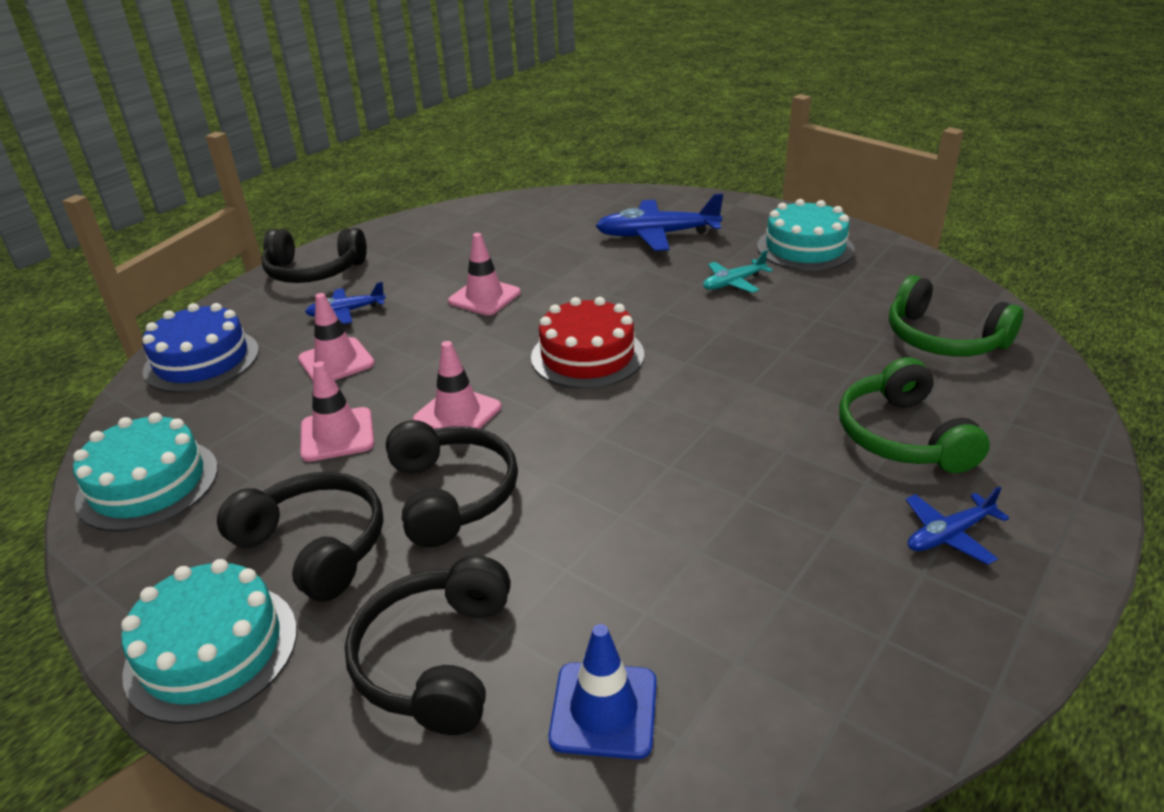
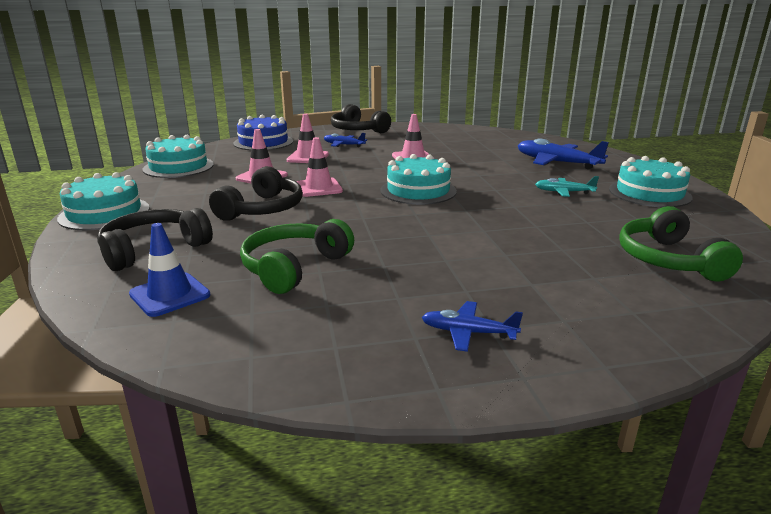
camera: 40 degrees right, 10 degrees down
(315, 546) = (187, 202): black headphones -> none
(587, 356) = (418, 191): red cake -> turquoise cake
(902, 436) = (534, 284): green headphones -> green headphones (294, 267)

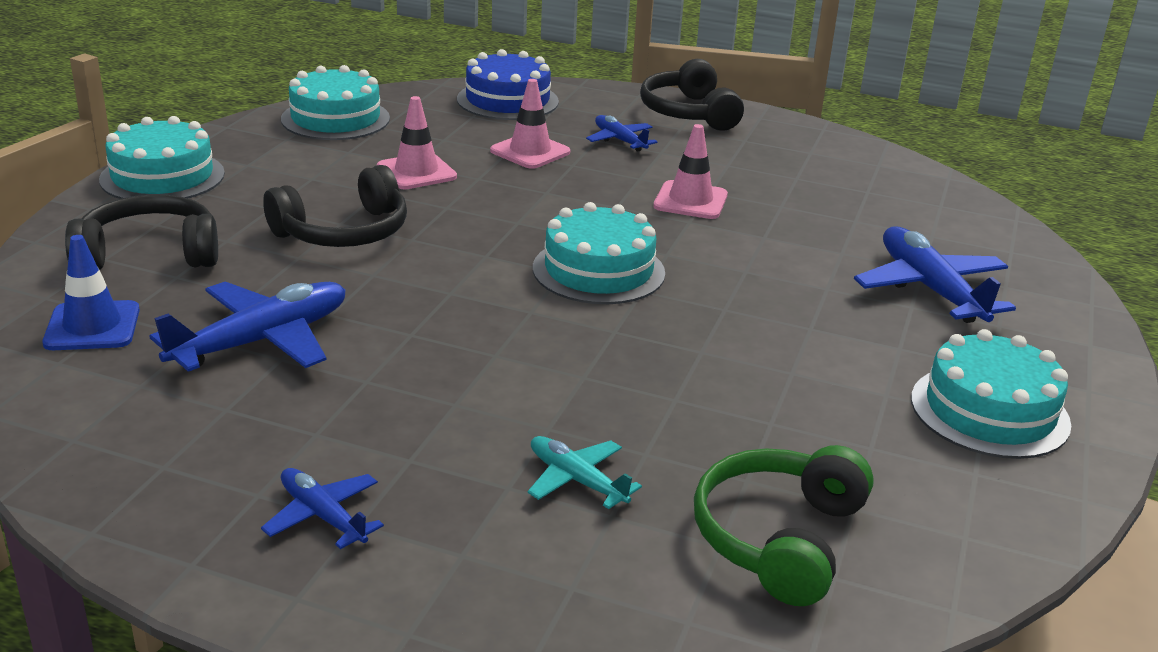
camera: 30 degrees right, 5 degrees up
(294, 267) = (261, 341): green headphones -> blue plane
(318, 188) = (465, 217): pink traffic cone -> none
(564, 192) = (832, 354): turquoise plane -> turquoise plane (577, 480)

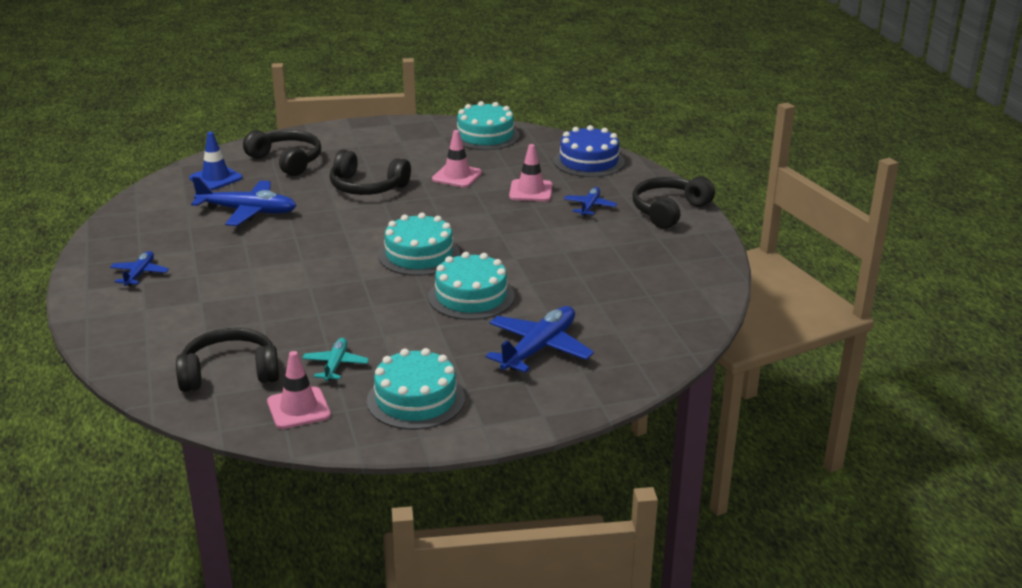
camera: 55 degrees right, 0 degrees up
(162, 176) = (359, 131): turquoise cake -> turquoise cake (471, 296)
(577, 480) = (222, 314): turquoise plane -> turquoise plane (335, 365)
(690, 201) = (542, 250): pink traffic cone -> pink traffic cone (298, 408)
(779, 538) = (229, 373): green headphones -> black headphones

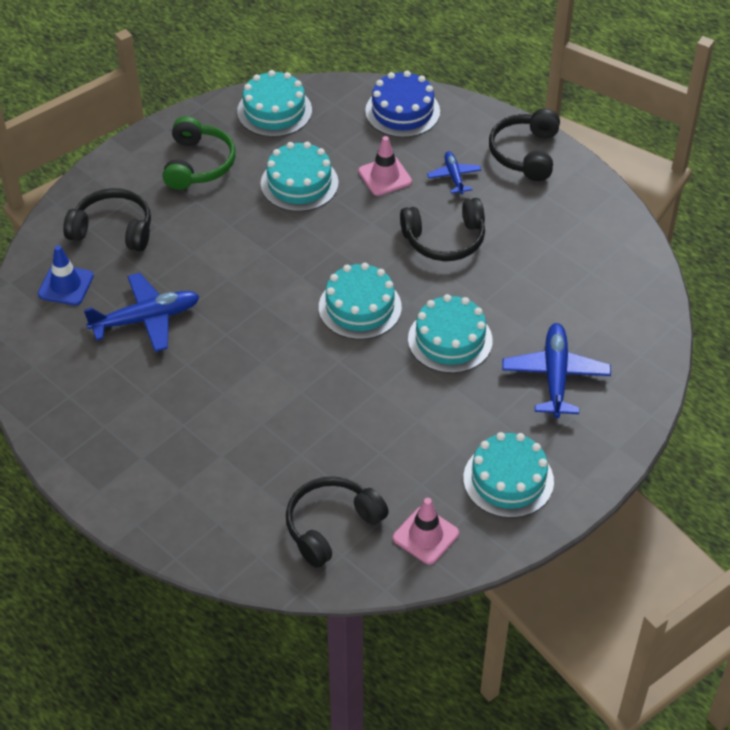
camera: 30 degrees left, 20 degrees up
(139, 274) = (128, 448): blue plane -> none
(335, 365) = (410, 474): turquoise plane -> none
(367, 187) = (228, 235): black headphones -> black headphones (444, 239)
(392, 146) = (198, 164): none -> green headphones
(457, 176) = (299, 183): pink traffic cone -> turquoise cake

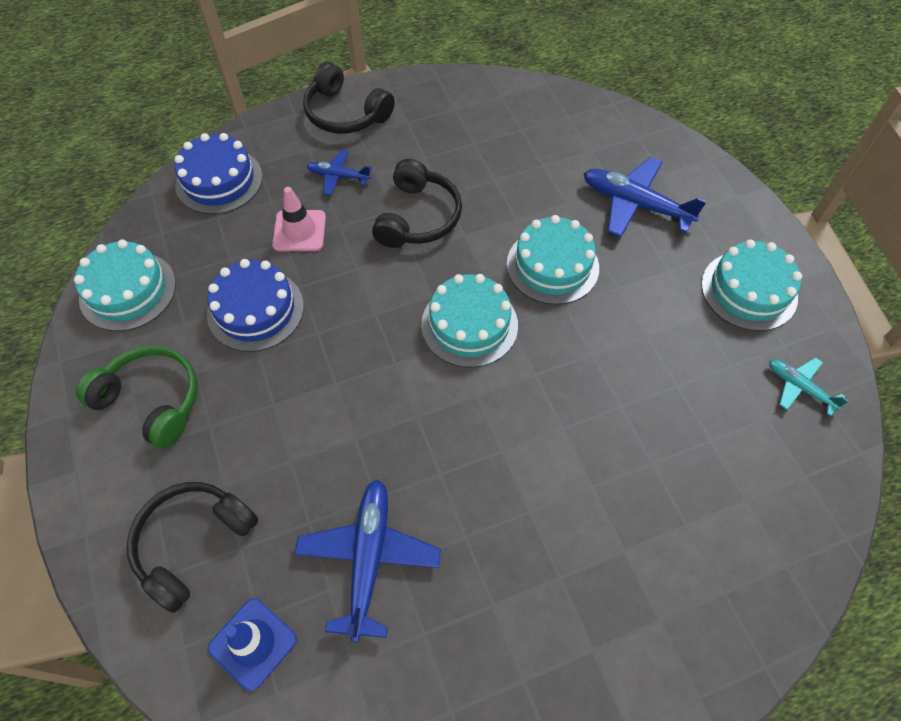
camera: 65 degrees left, 10 degrees up
(299, 183) = (255, 310): turquoise cake -> blue cake
(331, 526) = (763, 471): black headphones -> none
(425, 536) = (799, 387): pink traffic cone -> turquoise plane

